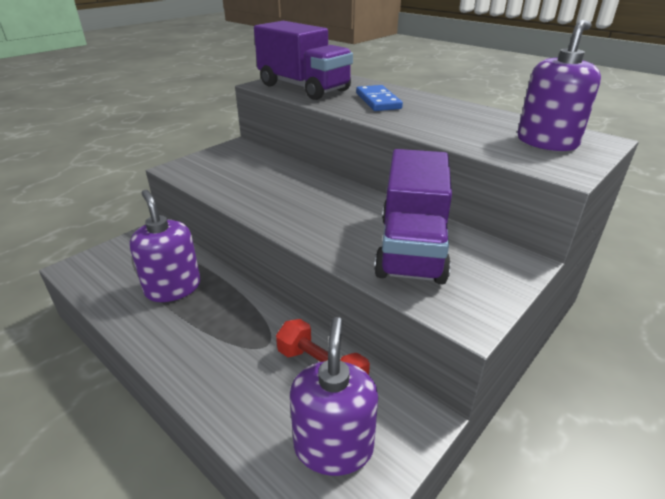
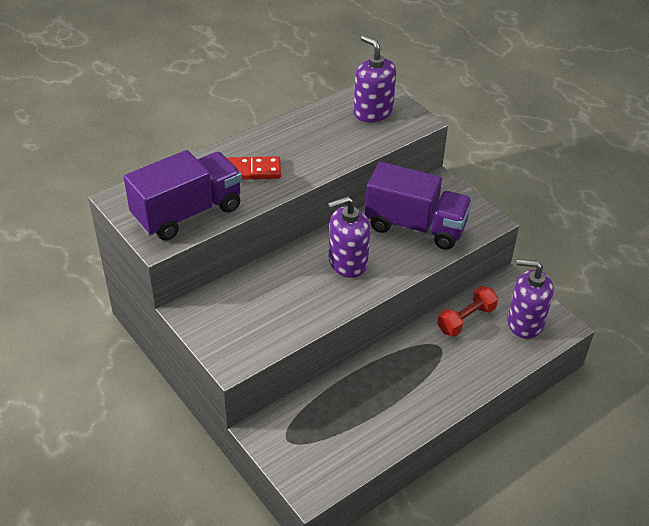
camera: 80 degrees left, 10 degrees up
(173, 288) = (361, 405): purple soap dispenser -> purple soap dispenser (347, 262)
(378, 101) = (252, 171): blue domino -> red domino

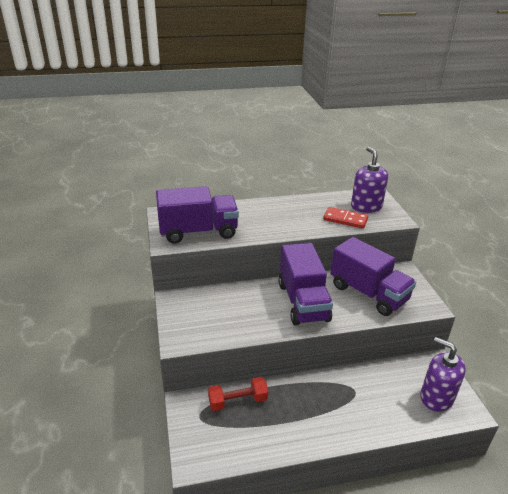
camera: 25 degrees right, 10 degrees down
(252, 171) = (258, 219): red domino -> red domino (345, 219)
(347, 262) = (303, 302): purple soap dispenser -> purple truck
(466, 319) = (386, 378): red dumbbell -> red dumbbell (238, 401)

